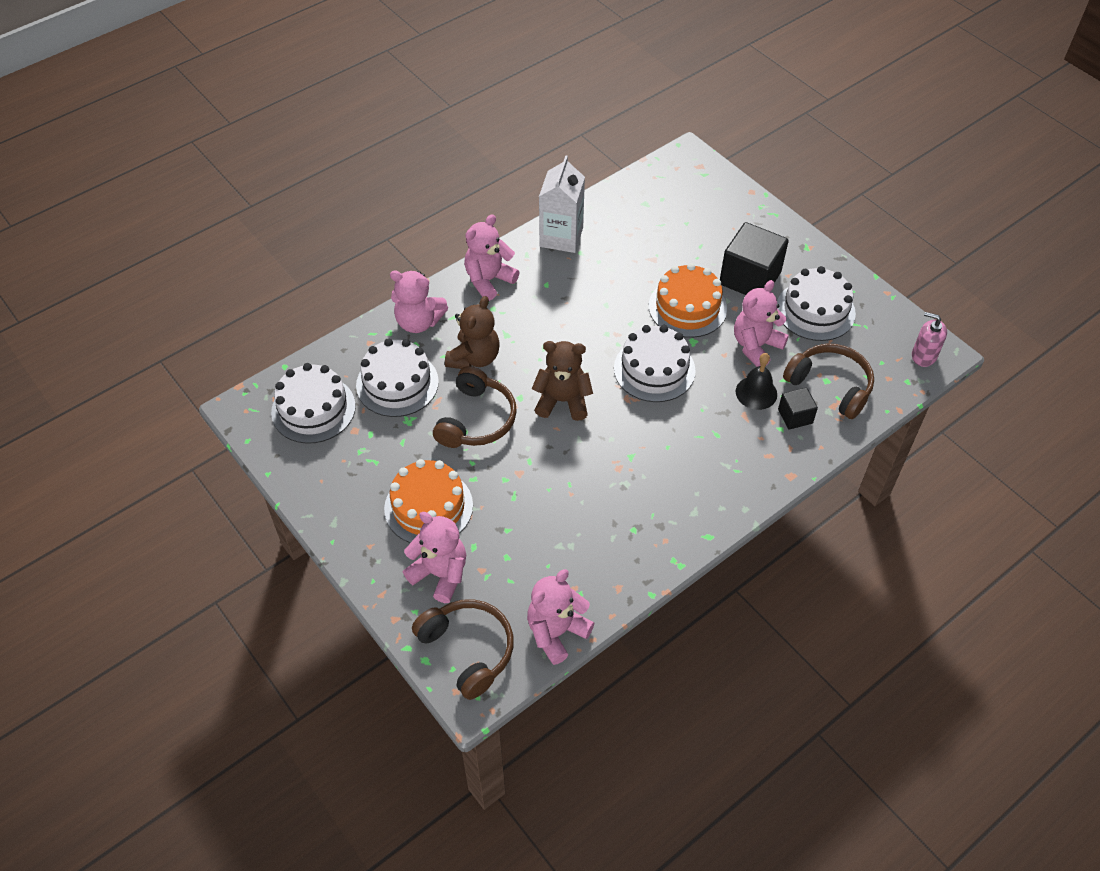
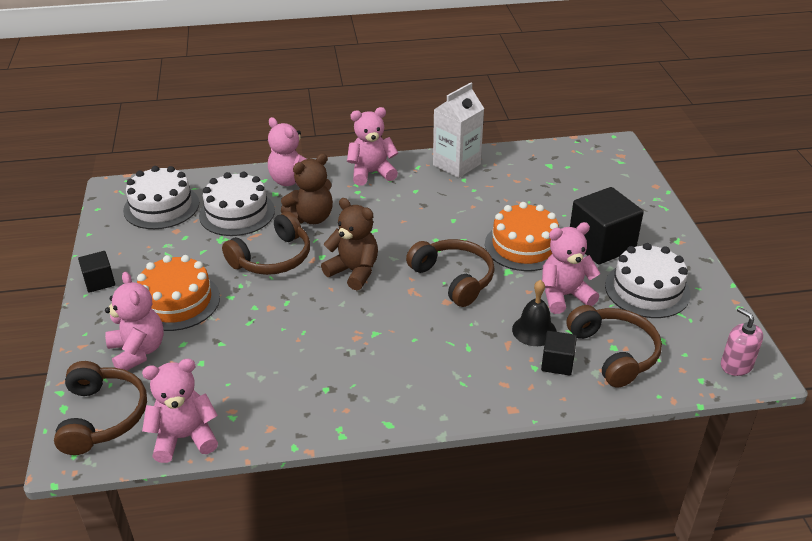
camera: 30 degrees right, 15 degrees down
(333, 521) = (99, 281): none -> black cube
(654, 369) = (454, 279): white cake -> brown headphones

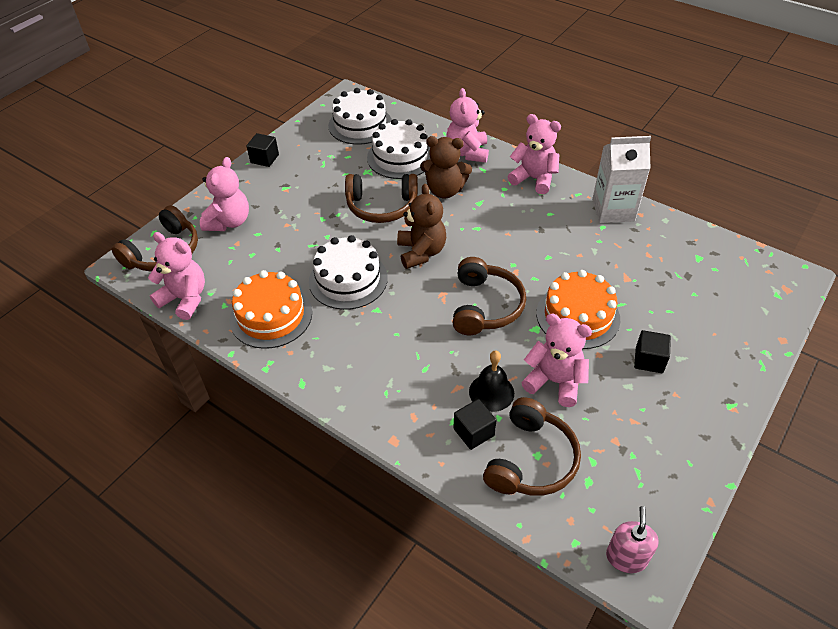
camera: 45 degrees right, 10 degrees up
(177, 301) = (288, 201): orange cake -> orange cake (271, 316)
(601, 245) = (649, 360): black cube -> black cube, size x0.52
(647, 289) = (636, 429): white cake -> white cake (348, 279)

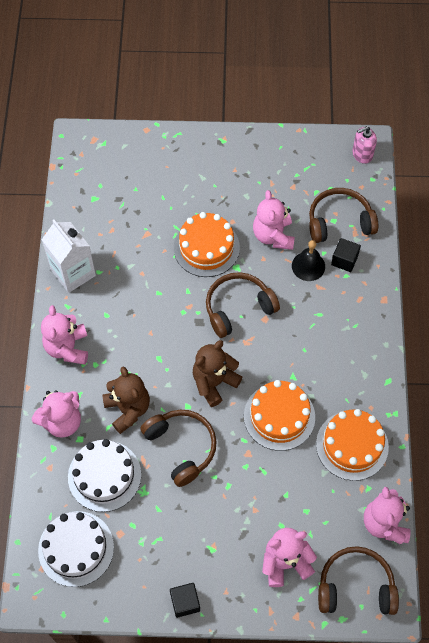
camera: 125 degrees left, 15 degrees up
(348, 279) = (279, 416): white cake -> orange cake
(649, 360) = (217, 193): black cube -> none

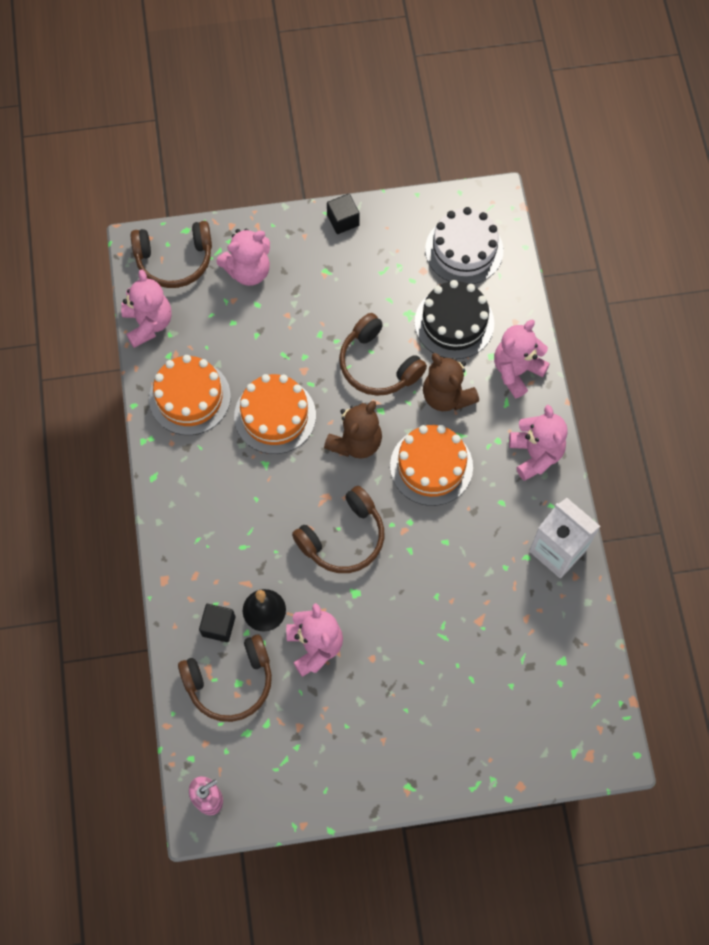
camera: 170 degrees right, 5 degrees up
(104, 476) = (454, 323): white cake -> black cake
(206, 247) = (398, 614): orange cake -> orange cake (431, 466)

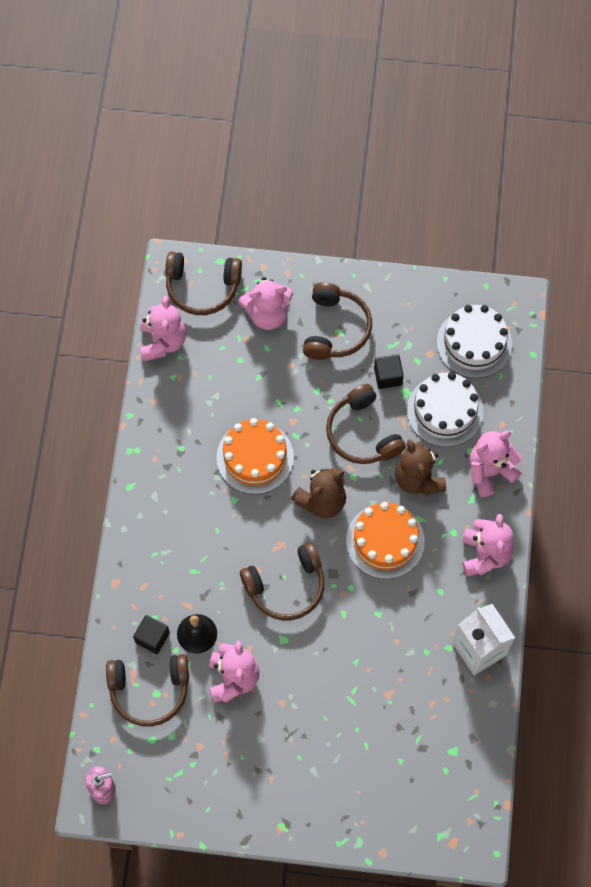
camera: 15 degrees right, 0 degrees up
(189, 397) = (182, 420): orange cake -> none
(321, 268) = (335, 328): none -> brown headphones
(343, 220) = (368, 287): black cube -> black cube (388, 376)
(454, 323) = (445, 411): black cake -> white cake

